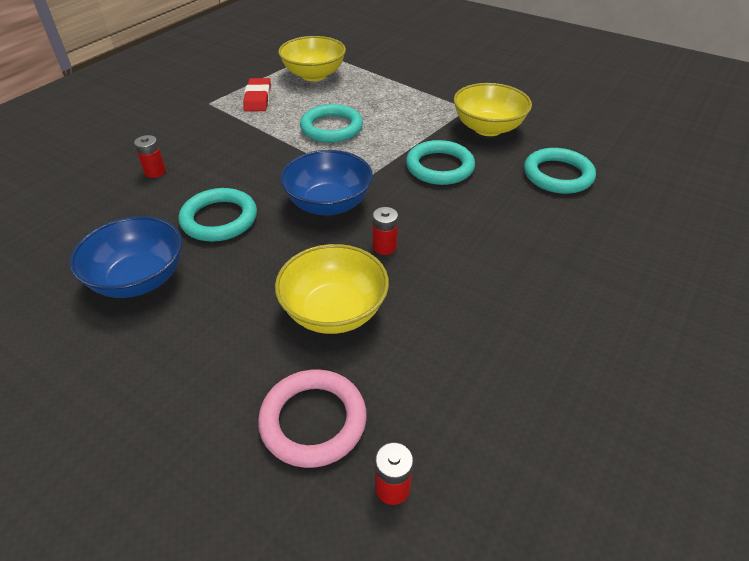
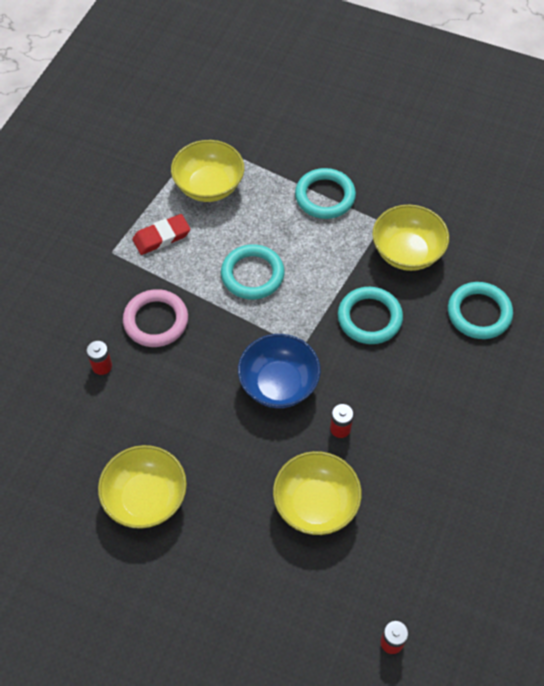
camera: 10 degrees left, 15 degrees up
(139, 279) = (146, 498): blue bowl -> yellow bowl
(219, 219) = (187, 418): turquoise ring -> turquoise ring (325, 196)
(258, 98) = (161, 237): red eraser -> red eraser turned 75 degrees clockwise
(313, 421) = (326, 603): pink ring -> pink ring (156, 321)

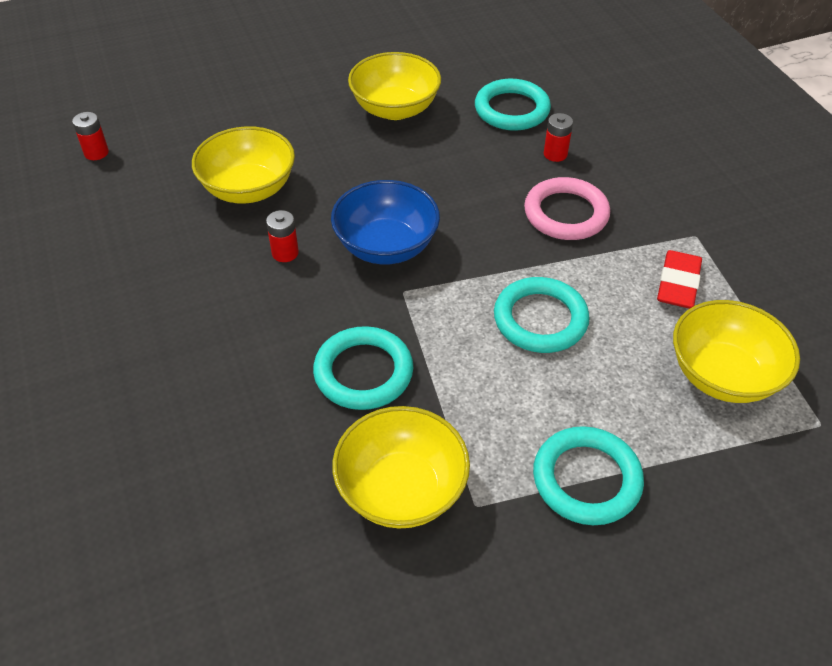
camera: 135 degrees right, 10 degrees down
(479, 313) = (234, 481): turquoise ring -> turquoise ring (512, 110)

